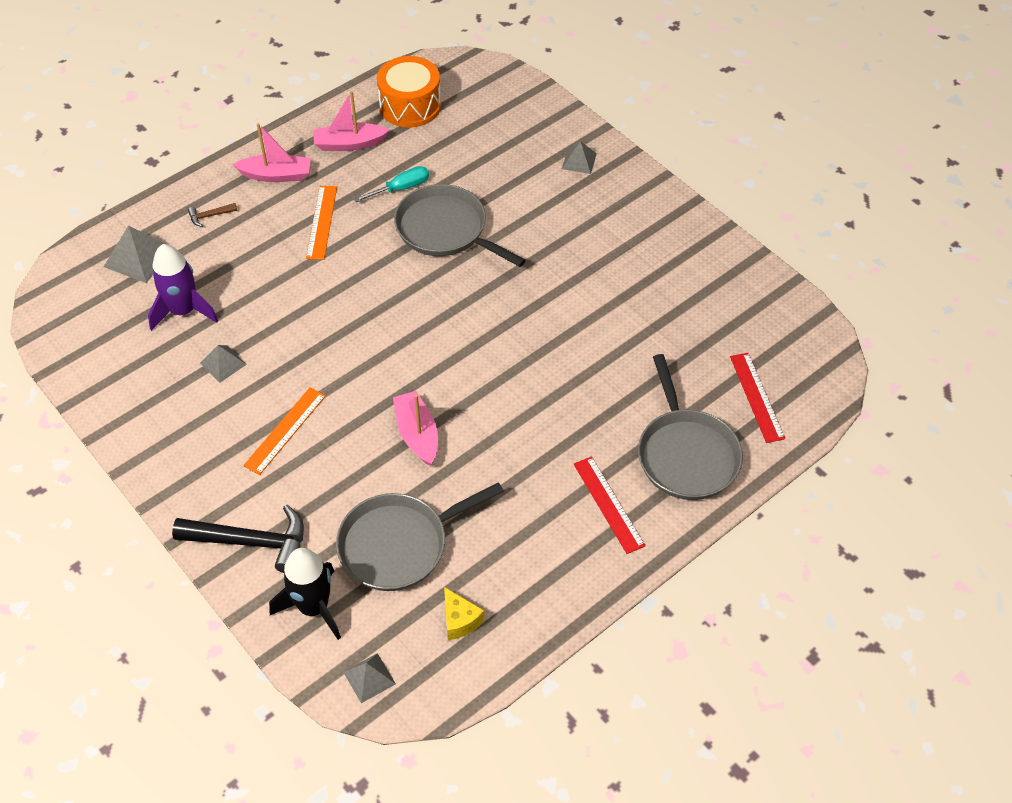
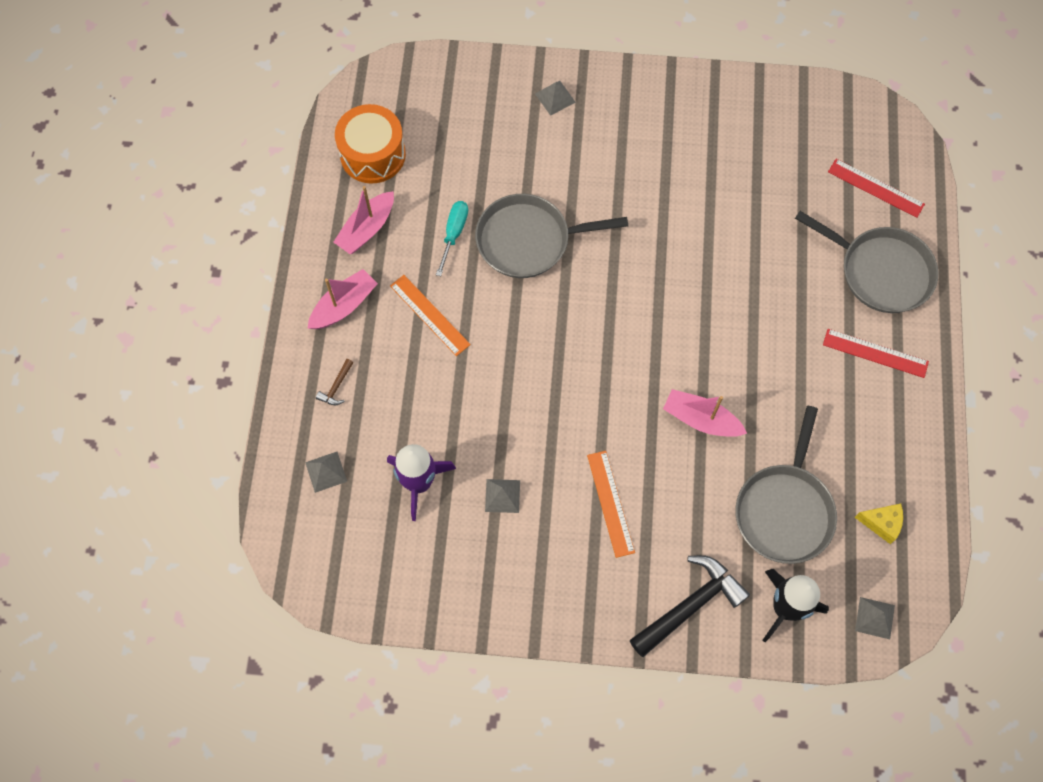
camera: 45 degrees left, 15 degrees up
(139, 257) = (326, 471): grey pyramid -> grey pyramid, size x0.62

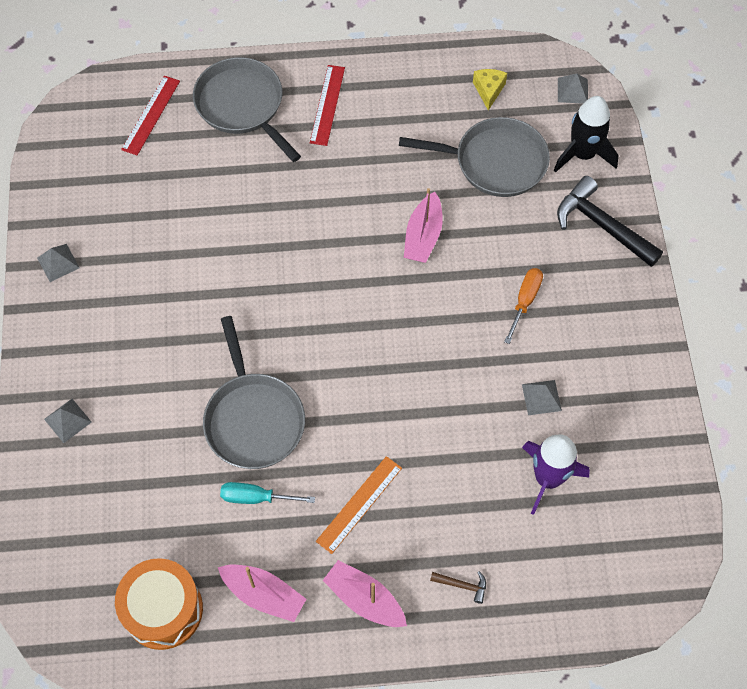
camera: 100 degrees left, 5 degrees down
(326, 471) = (559, 575): grey pyramid -> grey pyramid (58, 262)
(610, 503) = (524, 301): orange ruler -> orange screwdriver
(881, 271) = (242, 105): grey pan -> grey pan turned 60 degrees counterclockwise

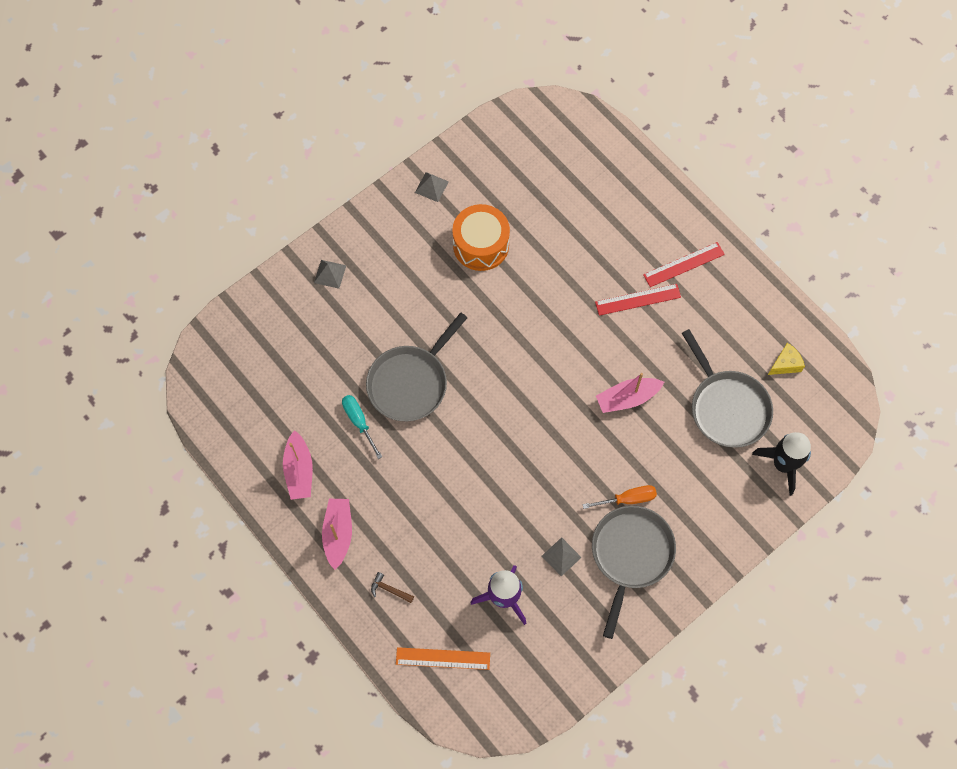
camera: 55 degrees right, 5 degrees up
(151, 115) = (584, 160): red ruler -> red ruler (638, 300)
(163, 610) = (250, 418): orange drum -> orange drum (481, 245)
(242, 105) = (638, 210): grey pan -> grey pan (630, 554)
(359, 504) = (399, 488): orange ruler -> orange ruler (443, 658)
(462, 585) = (389, 589): brown hammer -> brown hammer turned 135 degrees clockwise
(572, 90) = (834, 422): grey pyramid -> none
(601, 225) = (732, 514): black hammer -> none

